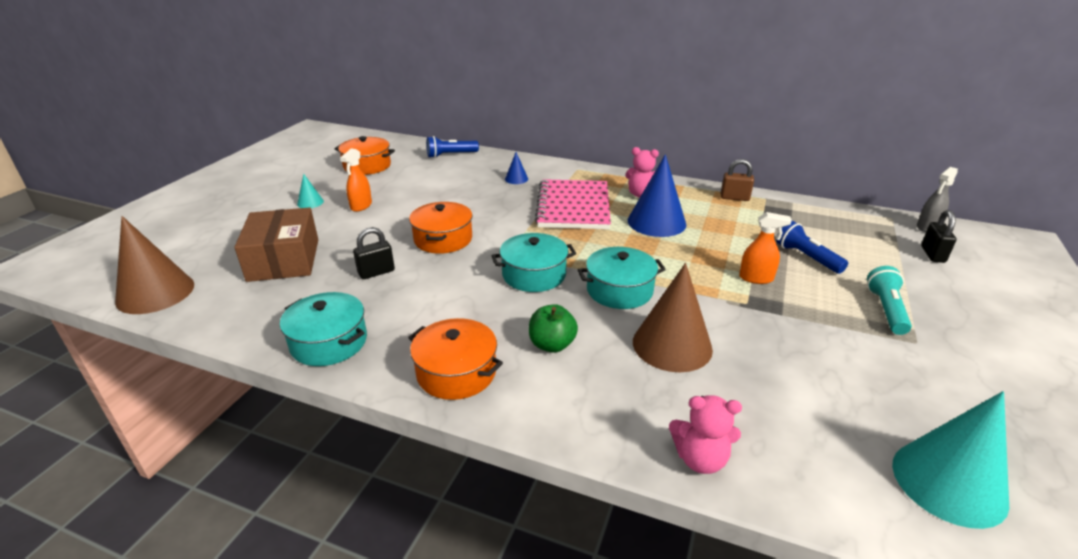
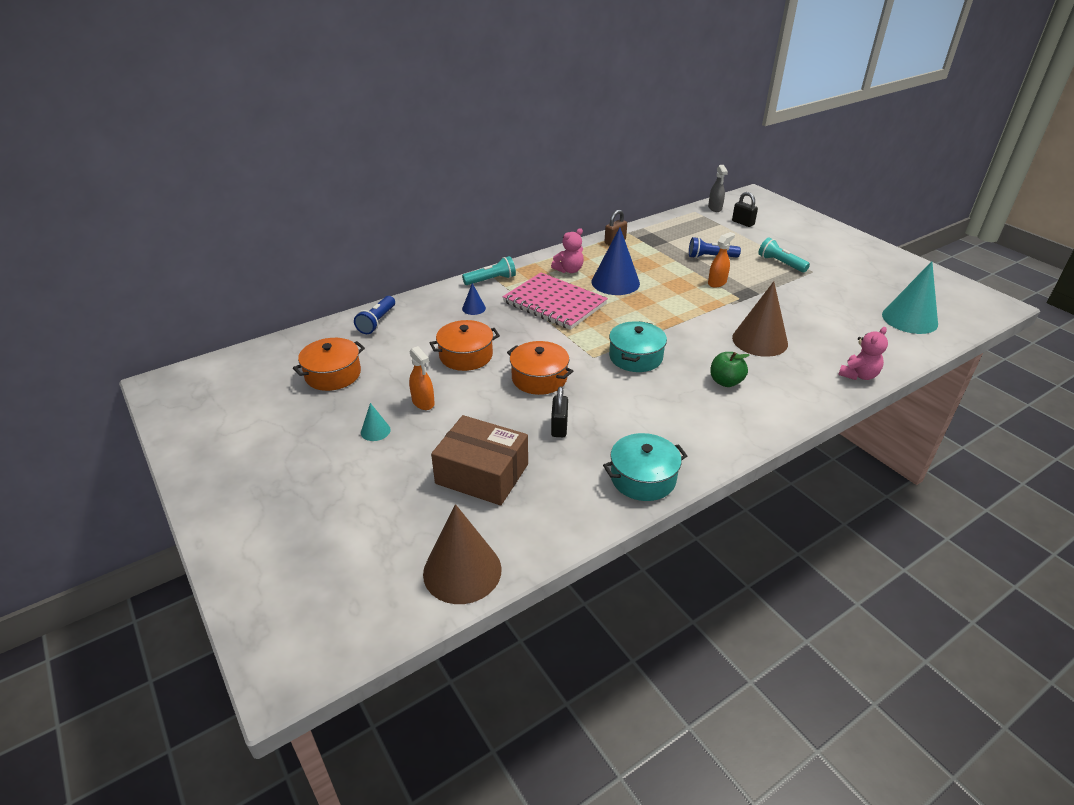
camera: 55 degrees left, 5 degrees up
(456, 372) = (726, 429): orange pot -> orange pot (466, 355)
(570, 170) = (491, 280): none -> turquoise flashlight
(619, 290) = (687, 333): turquoise pot -> none

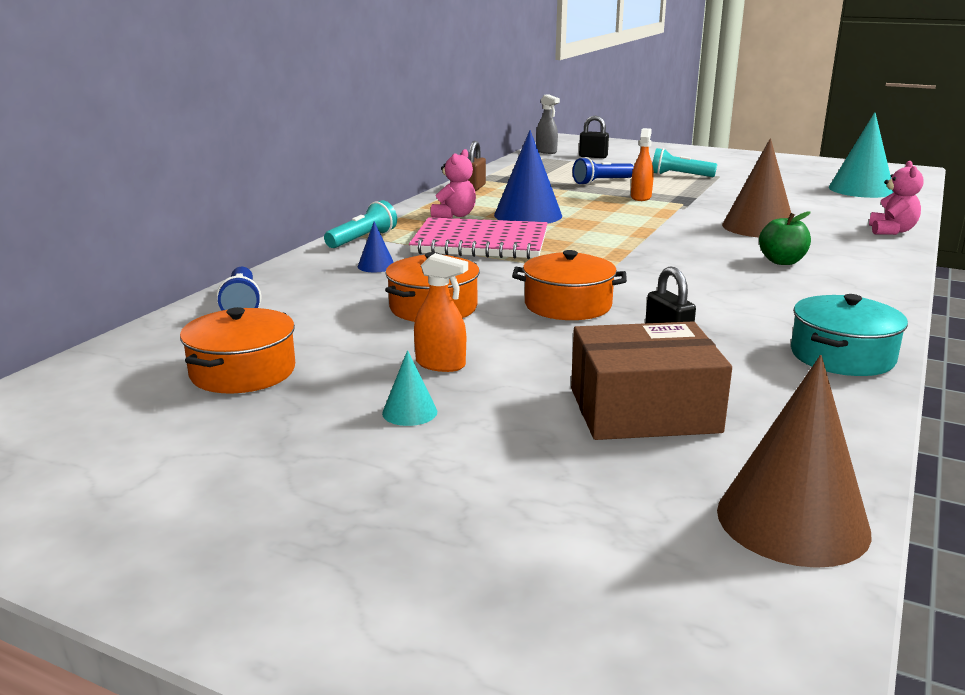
camera: 30 degrees left, 15 degrees down
(635, 357) = (653, 264): turquoise pot -> none

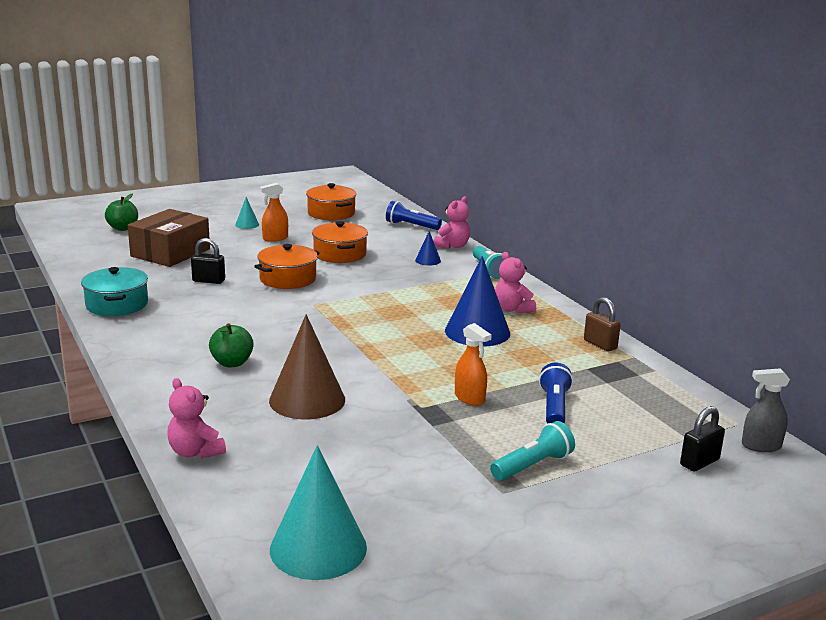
camera: 125 degrees right, 0 degrees up
(300, 268) = (453, 246): none -> pink teddy bear
(480, 243) = (431, 296): pink notebook -> none
(639, 526) = (123, 228): none -> green apple
(792, 521) = (79, 244): brown cone -> none

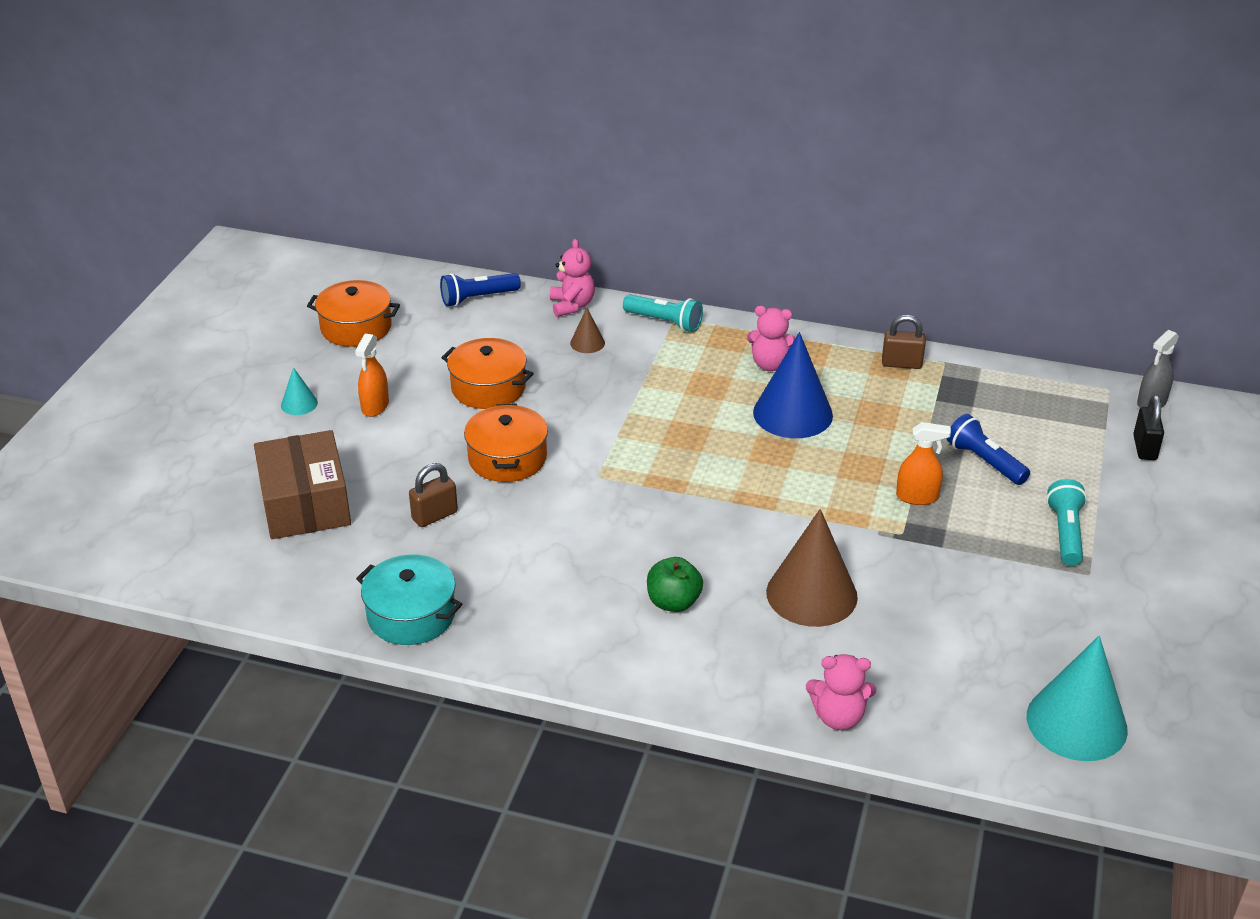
camera: 45 degrees left, 15 degrees up
(123, 228) = (161, 502): green apple -> none
(208, 281) = (435, 516): black padlock -> brown padlock
(428, 260) = (587, 343): blue cone -> brown cone

